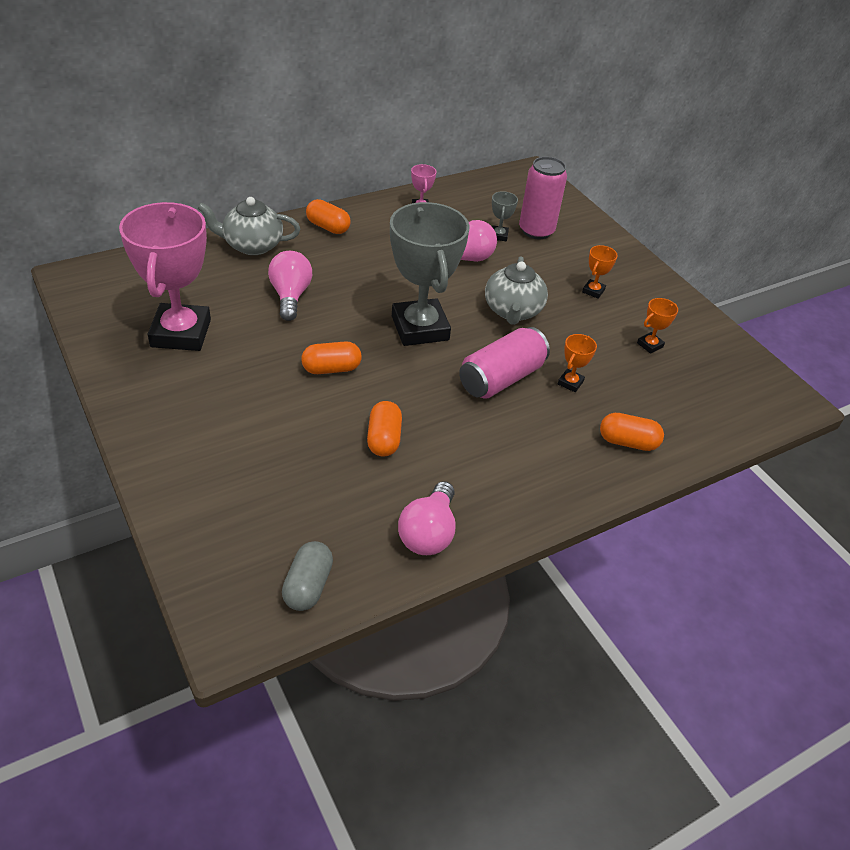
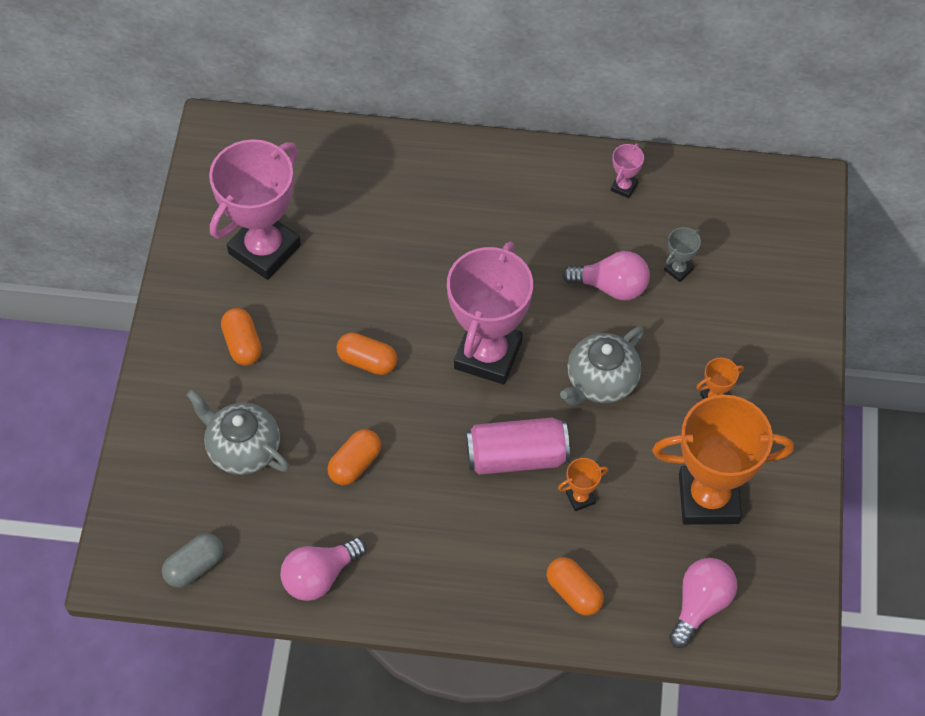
camera: 40 degrees right, 15 degrees up
(252, 245) = (404, 163): grey teapot -> grey teapot (243, 448)
(290, 296) = (393, 251): pink light bulb -> pink light bulb (700, 605)
(328, 227) = (500, 171): orange capsule -> orange capsule (243, 344)
(420, 328) = (488, 355): grey trophy -> pink trophy
(536, 231) = (729, 283): pink can -> none
(650, 345) = (708, 499): orange trophy -> orange trophy, size x2.49

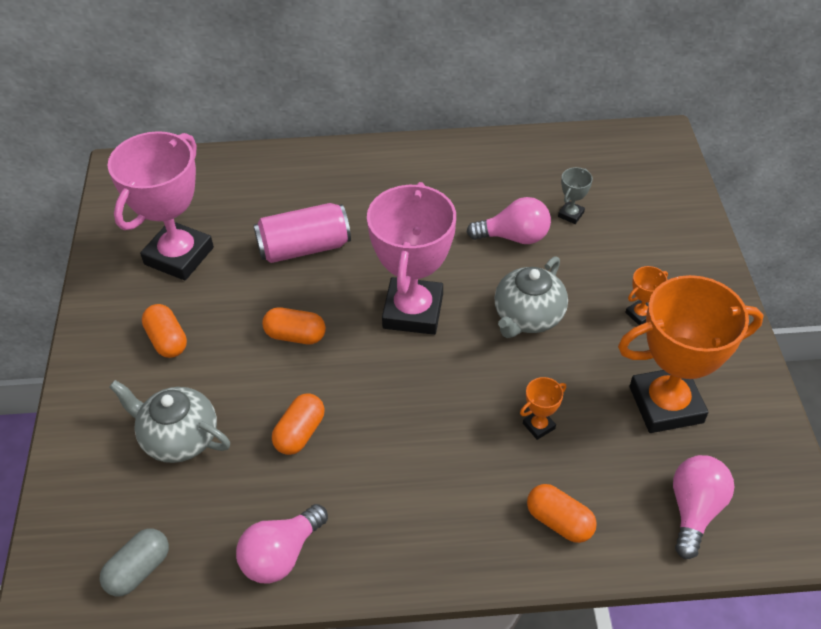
camera: 10 degrees left, 10 degrees down
(516, 456) = (464, 397): pink can -> pink can (304, 248)
(624, 187) = (502, 159): pink trophy -> none

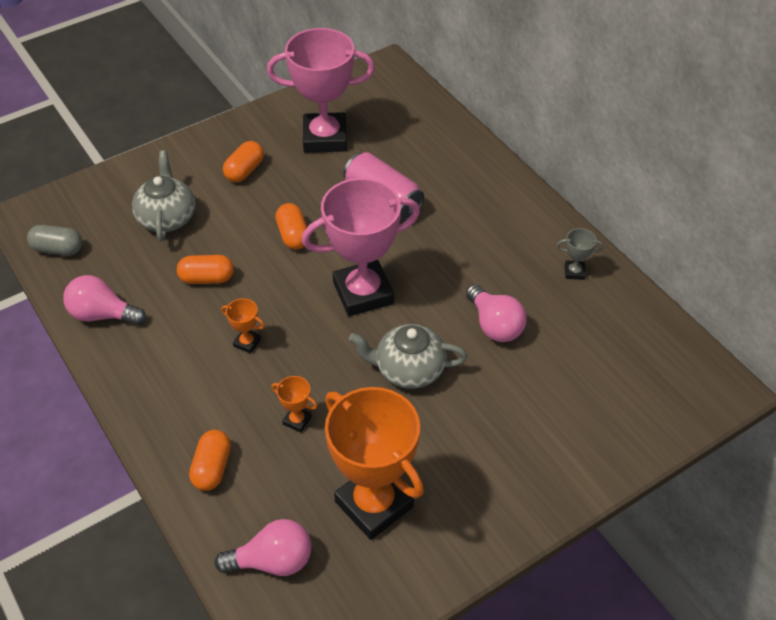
camera: 60 degrees right, 0 degrees up
(571, 214) = (554, 355): grey trophy -> grey trophy (574, 272)
(640, 314) = (467, 450): orange trophy -> orange trophy (247, 343)

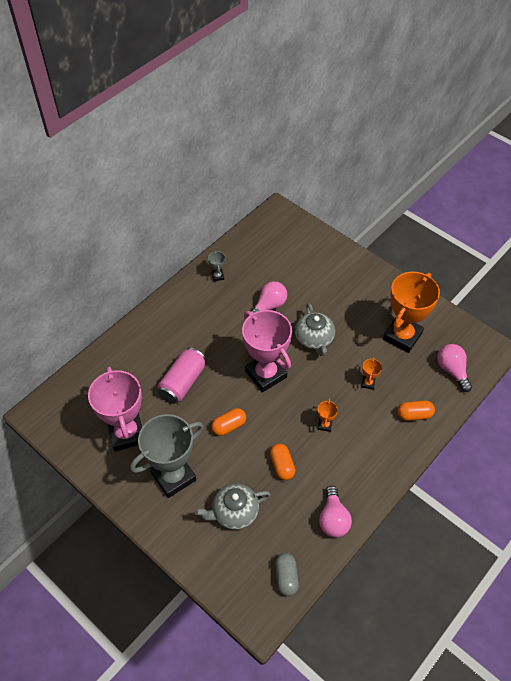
camera: 105 degrees left, 5 degrees up
(244, 171) = (173, 476): orange capsule -> grey trophy

